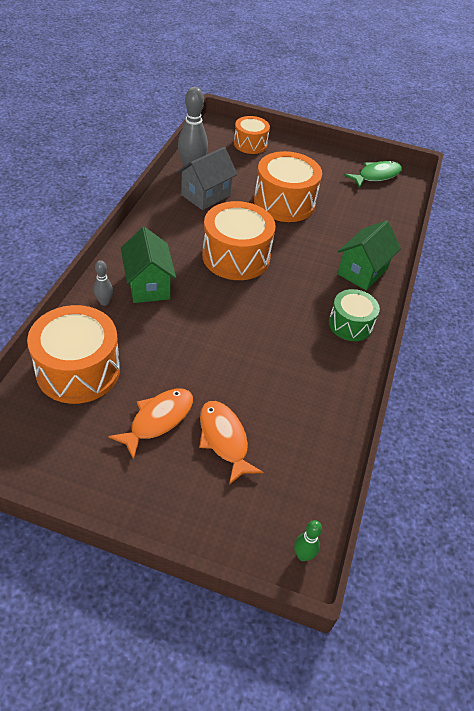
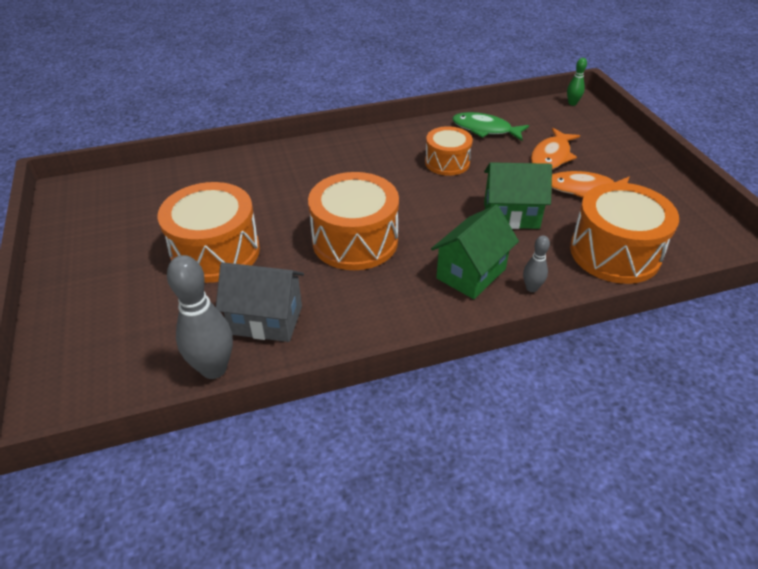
camera: 120 degrees left, 5 degrees down
(250, 144) = (86, 346): orange drum -> orange drum (447, 162)
(350, 324) = (364, 147): green drum -> none
(362, 271) = (286, 163): green house -> green house (511, 215)
(376, 175) = (86, 210): green fish -> green fish (485, 129)

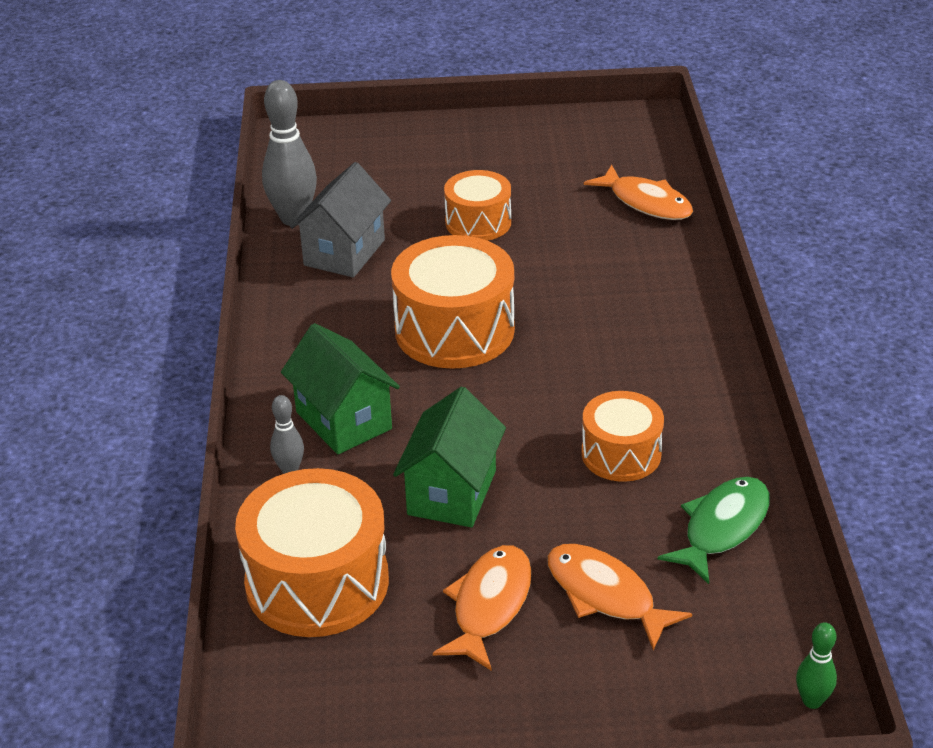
camera: 105 degrees right, 5 degrees down
(187, 179) = (646, 202): none -> orange fish
(215, 252) = (478, 222): orange drum -> orange drum, size x0.60

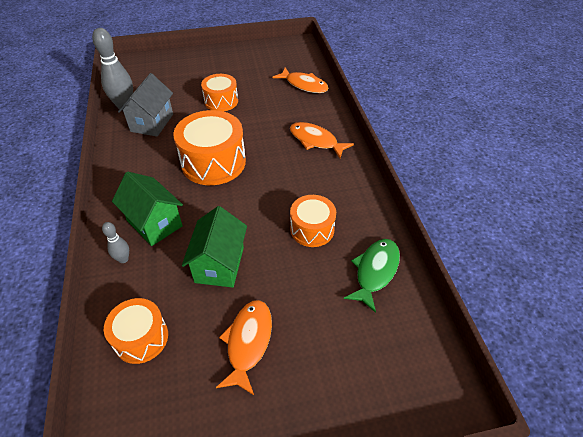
camera: 10 degrees left, 10 degrees up
(317, 582) = (141, 338): orange drum -> orange drum, size x0.60
(605, 595) = (316, 326): orange fish -> orange fish (315, 141)
(812, 701) = (450, 389): green bowling pin -> none

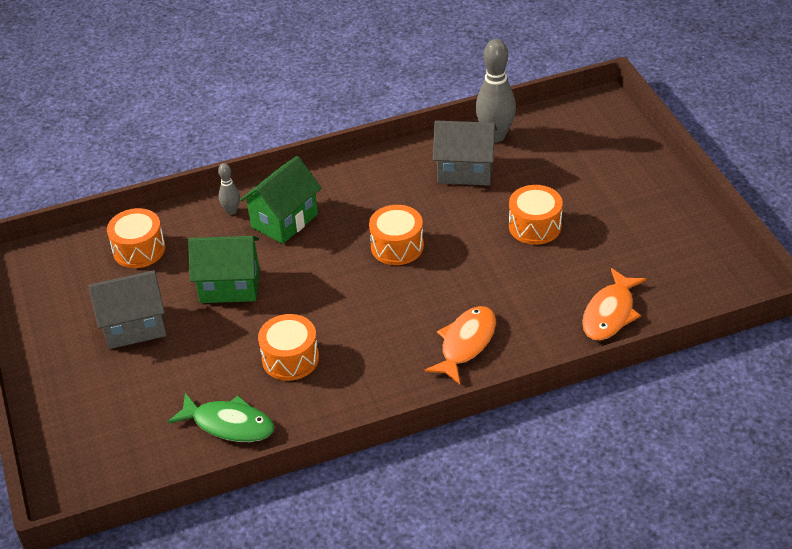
camera: 85 degrees right, 5 degrees down
(213, 162) = (397, 246): orange drum -> orange drum, size x0.60
(248, 342) = (134, 326): orange fish -> grey house

